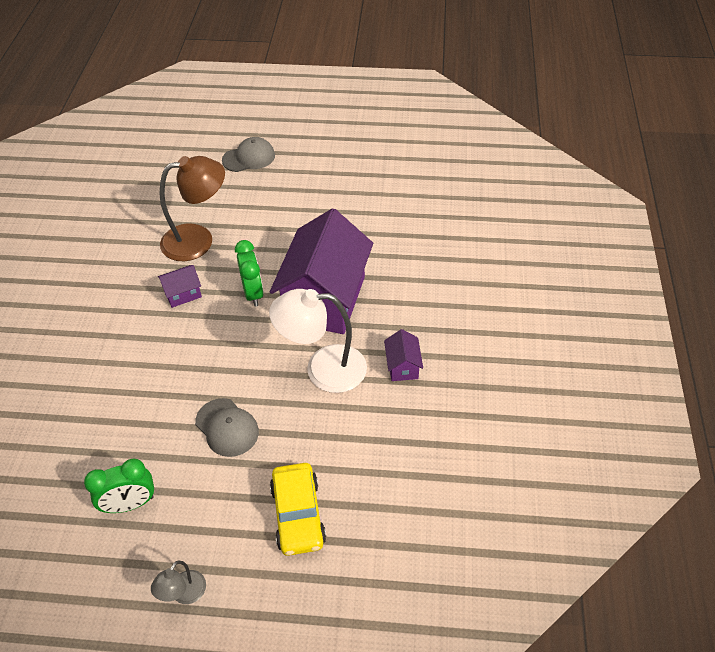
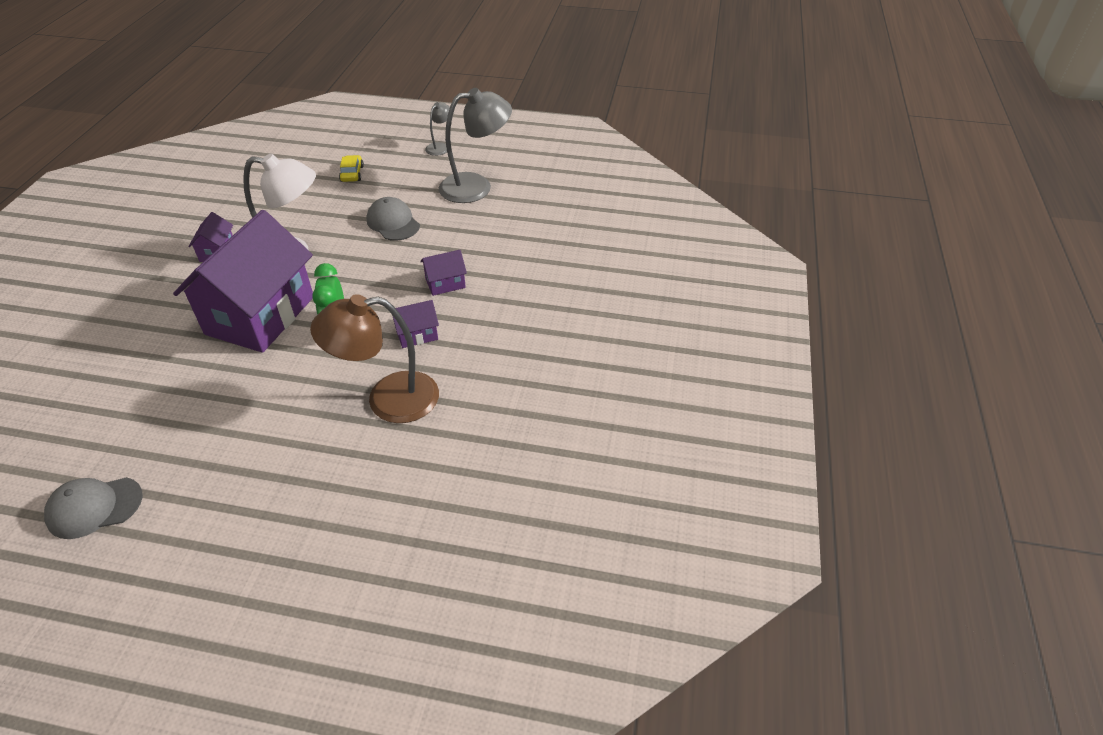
camera: 175 degrees left, 5 degrees down
(130, 504) = (476, 187): green clock -> grey lamp
(161, 349) = (445, 283): none -> purple house
(249, 158) = (277, 542): grey cap -> grey cap (94, 507)
(298, 514) = (352, 174): yellow car -> yellow car, size x0.57

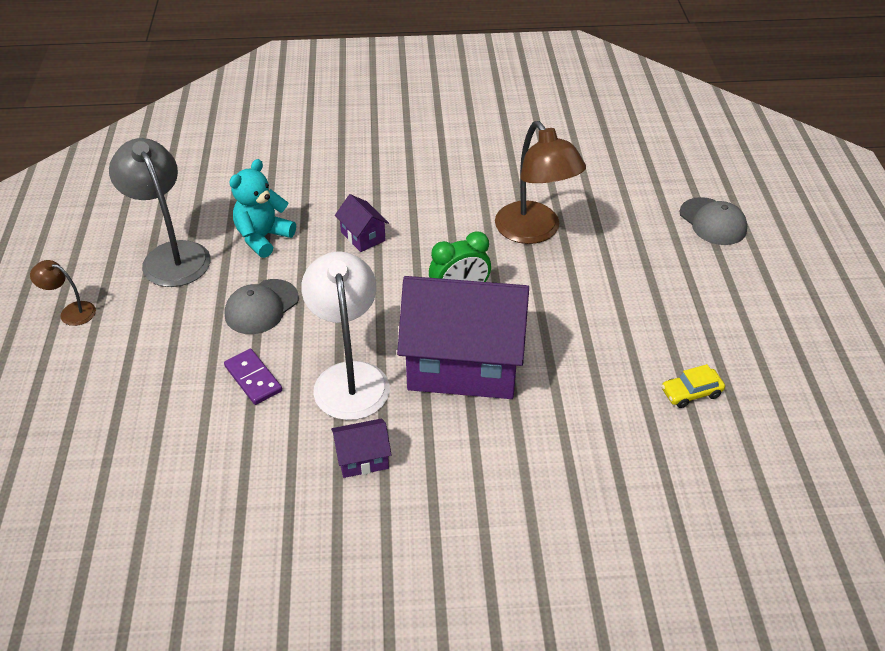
camera: 105 degrees left, 0 degrees up
(94, 507) = (748, 374): grey cap -> grey cap (712, 222)
(324, 213) = (253, 379): none -> purple domino
(352, 174) = (150, 383): yellow car -> yellow car (691, 393)
(417, 334) = (445, 236): purple house -> none
(440, 147) = (71, 312): grey lamp -> brown lamp
(473, 230) = (263, 237): none -> turquoise teddy bear

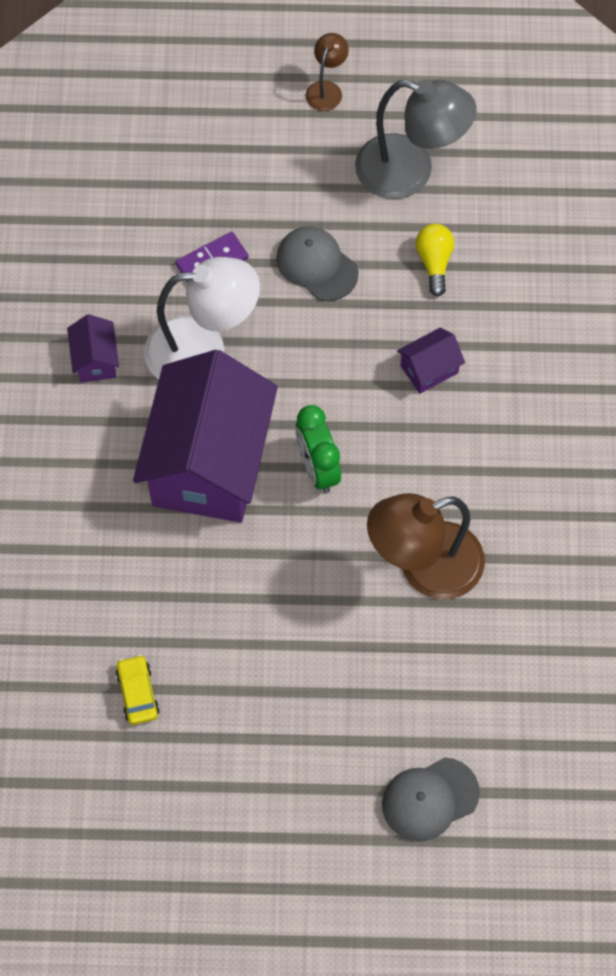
camera: 95 degrees right, 20 degrees up
(171, 255) = (410, 172): grey lamp -> grey lamp turned 45 degrees clockwise
(263, 237) = (434, 263): turquoise teddy bear -> yellow light bulb

